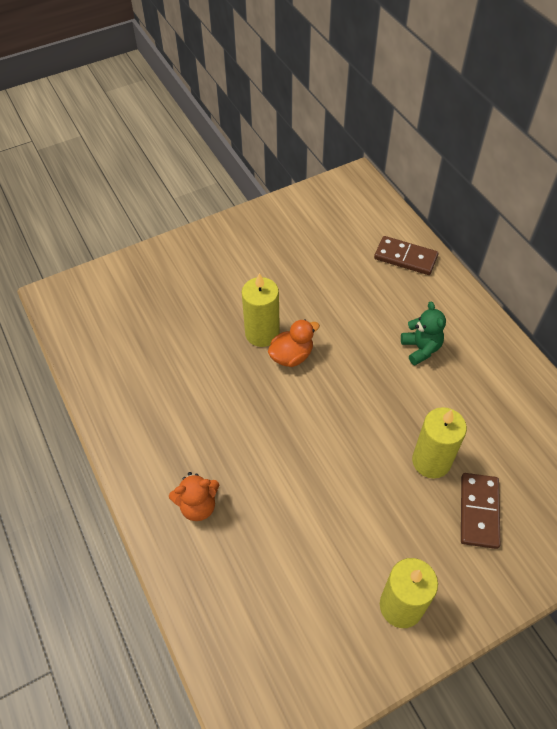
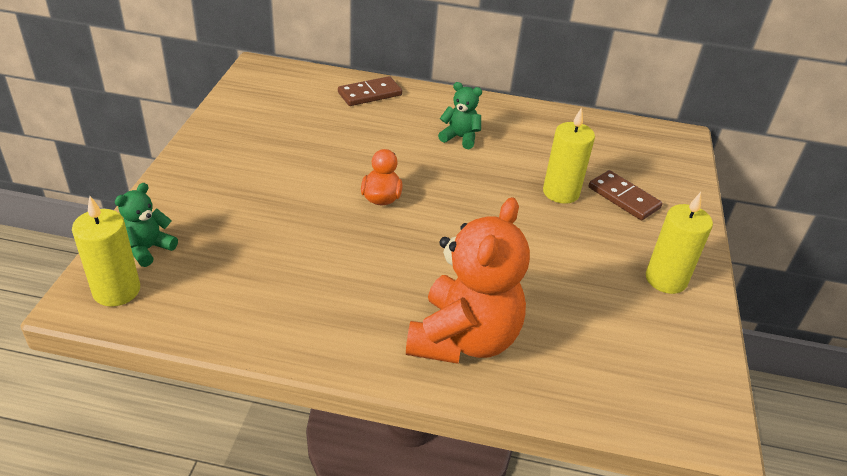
camera: 55 degrees left, 15 degrees down
(120, 286) = (148, 249): none -> green teddy bear
(198, 505) = (463, 339): orange teddy bear -> orange teddy bear, size x2.10
(262, 333) = (336, 199): yellow candle -> yellow candle (116, 290)

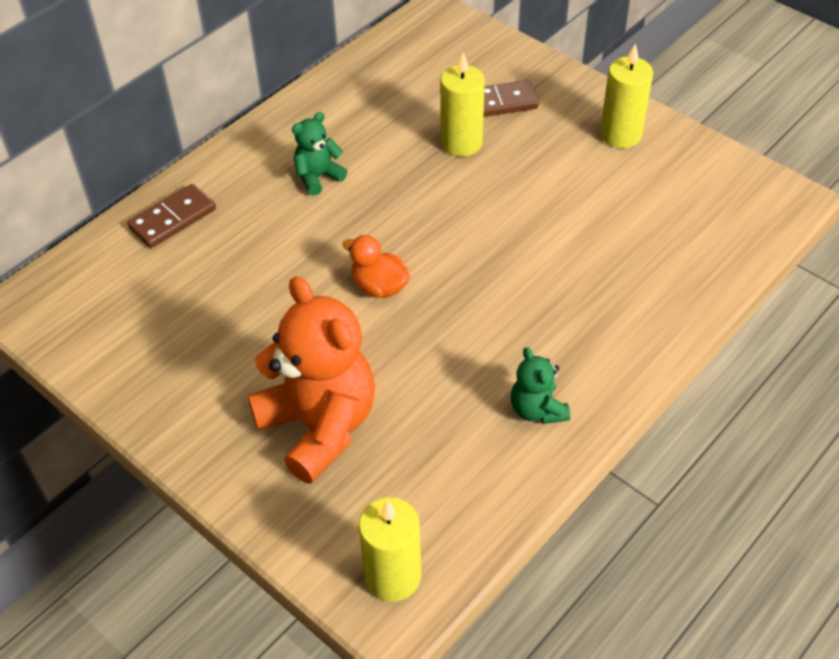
camera: 55 degrees left, 10 degrees up
(148, 249) = (337, 528): green teddy bear -> green teddy bear (537, 409)
(369, 94) = (172, 219): brown domino -> brown domino turned 45 degrees clockwise
(463, 339) = (618, 308): orange teddy bear -> orange teddy bear (319, 426)

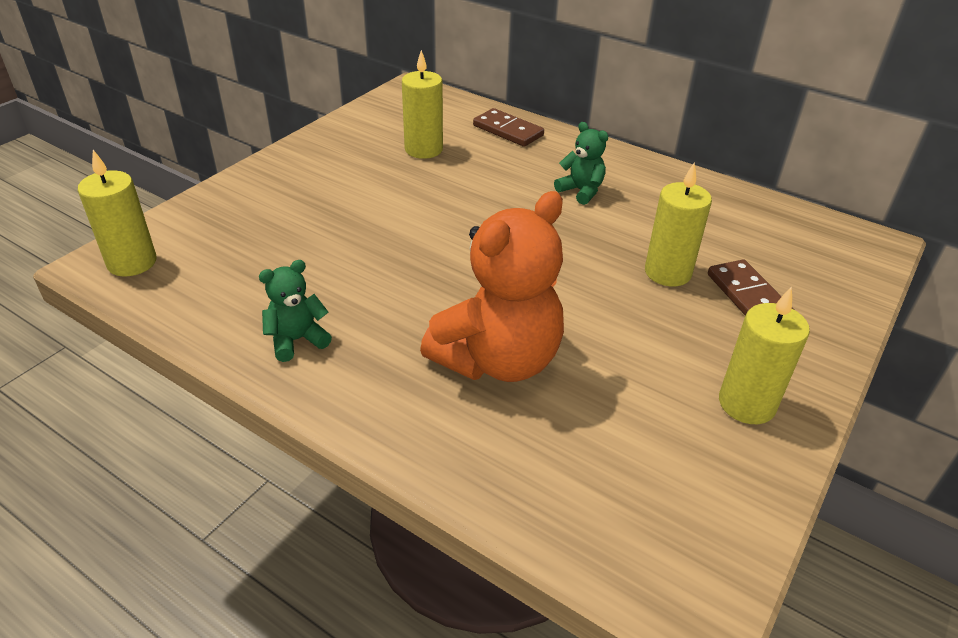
camera: 80 degrees right, 10 degrees down
(197, 299) = (423, 149): none -> yellow candle
(319, 426) = (291, 215): orange teddy bear -> orange teddy bear (498, 360)
(379, 286) = (449, 234): orange duck -> none

